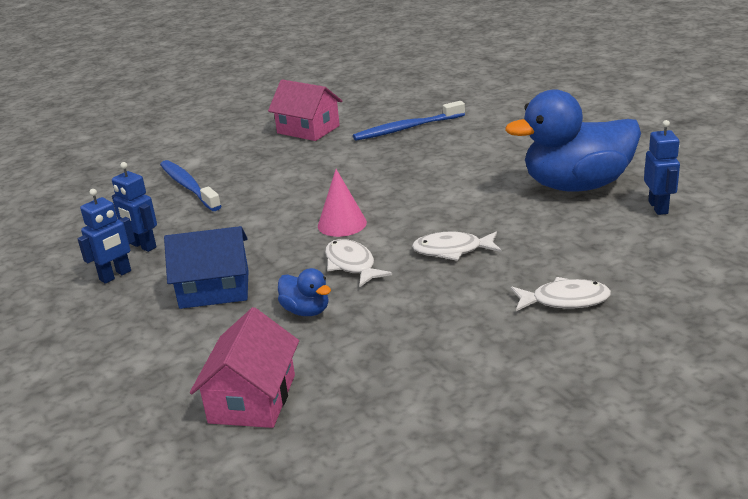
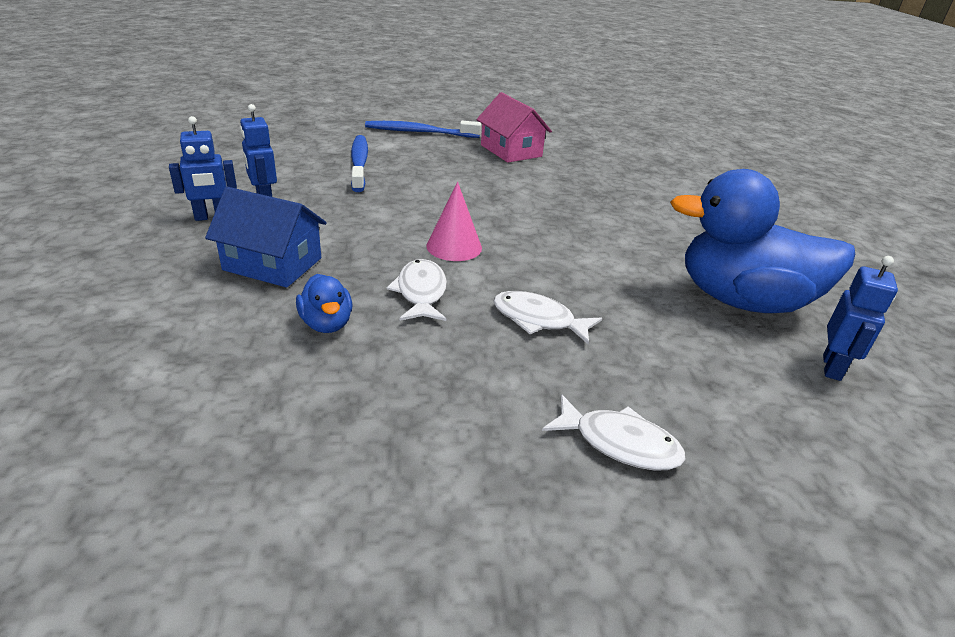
camera: 20 degrees right, 5 degrees up
(252, 398) = (167, 402): pink house -> none
(407, 128) = (603, 179): blue toothbrush -> blue toothbrush (419, 132)

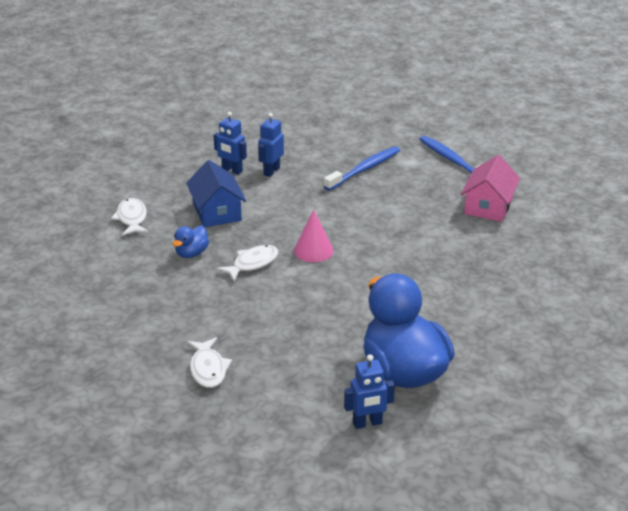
camera: 55 degrees right, 0 degrees up
(538, 320) = (277, 308): white fish -> white fish (132, 218)

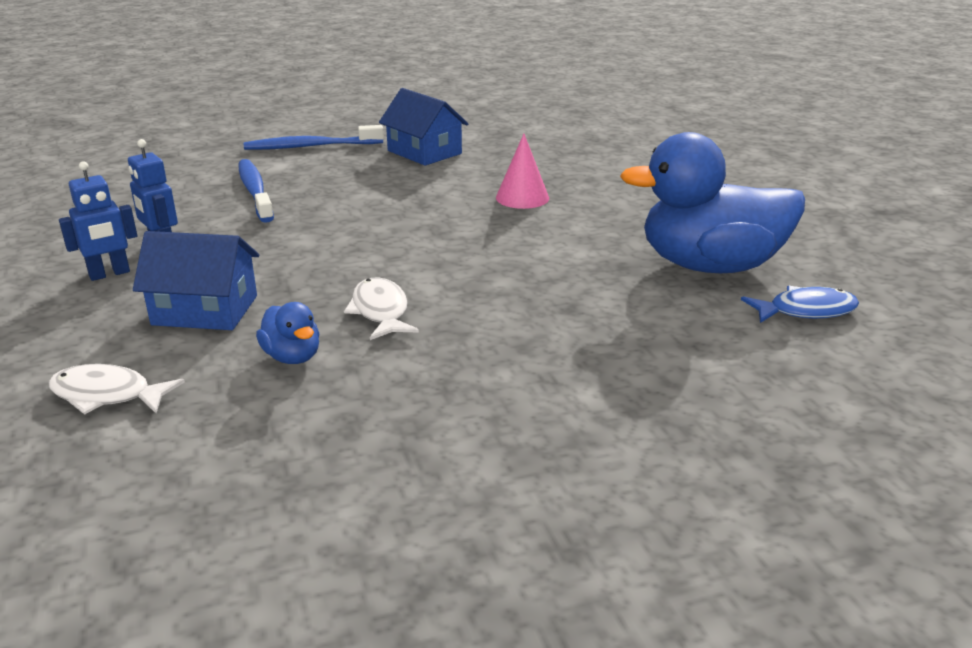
camera: 65 degrees left, 5 degrees down
(208, 369) = (623, 408): white fish -> none
(313, 250) = (398, 261): pink cone -> pink cone (522, 197)
(367, 423) = (806, 311): blue robot -> blue fish
(488, 206) = (424, 152): pink house -> blue house

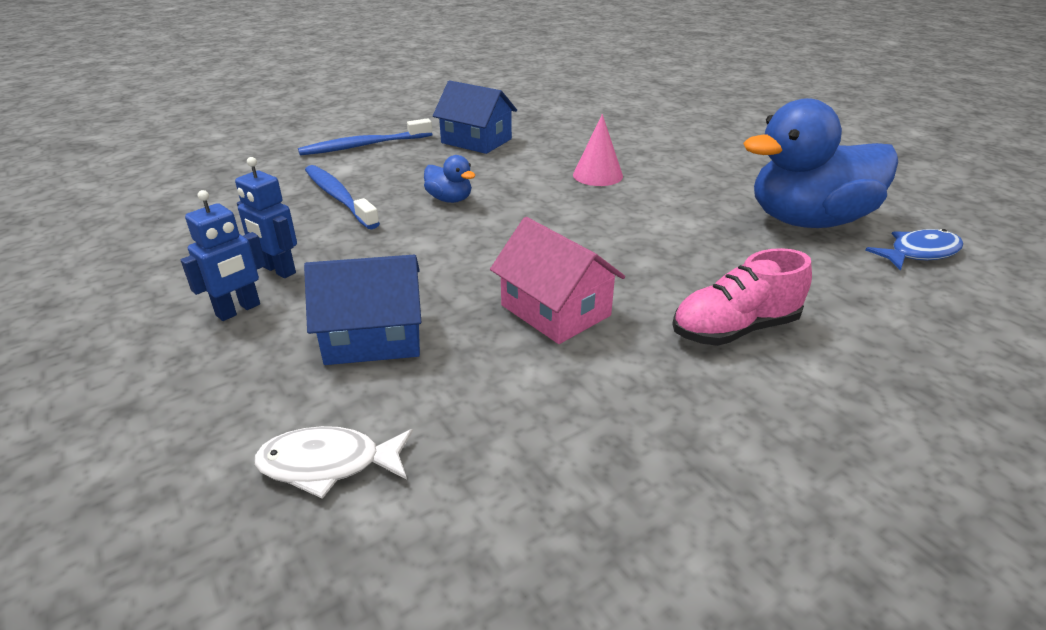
camera: 15 degrees left, 5 degrees up
(292, 357) = (504, 377): blue duck -> blue duck (449, 199)
(380, 311) = (555, 310): white fish -> pink house
(538, 350) = (734, 329): none -> pink shoe

